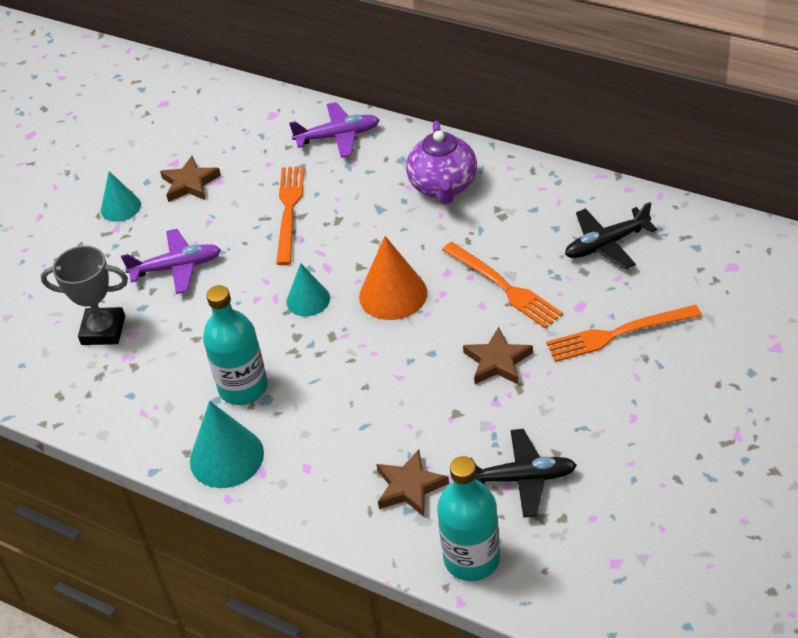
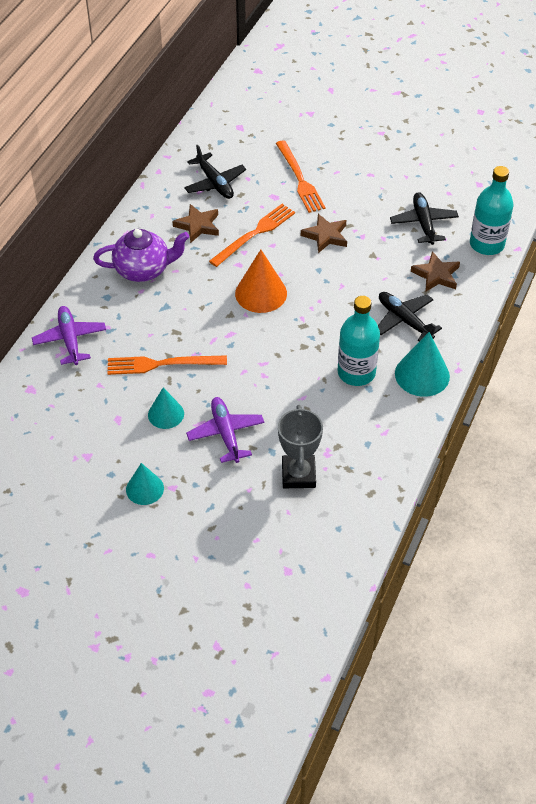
camera: 100 degrees left, 5 degrees up
(190, 183) = (118, 439): brown star -> brown star (198, 225)
(308, 300) = (265, 342): turquoise cone -> turquoise cone (166, 414)
(326, 443) = (404, 320): none -> black plane

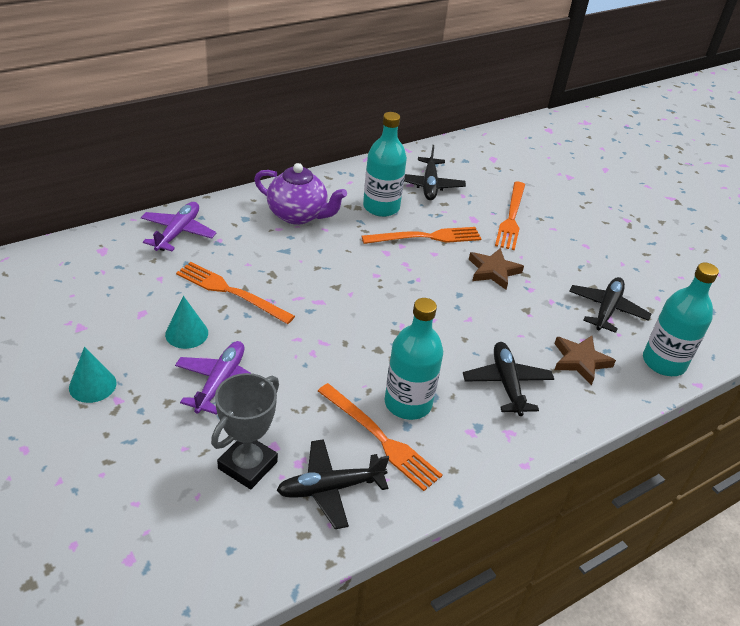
camera: 30 degrees right, 10 degrees down
(198, 225) = (381, 207): brown star -> turquoise bottle
(261, 293) = (383, 284): orange cone -> none
(360, 407) = (380, 438): none -> orange fork
(360, 457) = (330, 488): none -> black plane
(422, 375) = (478, 446): turquoise cone -> none

